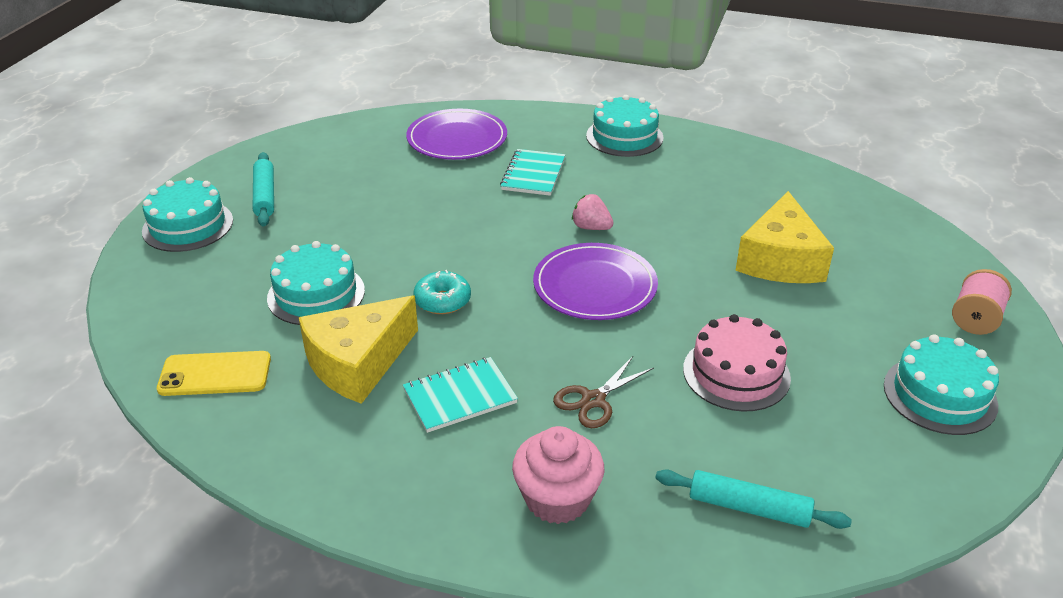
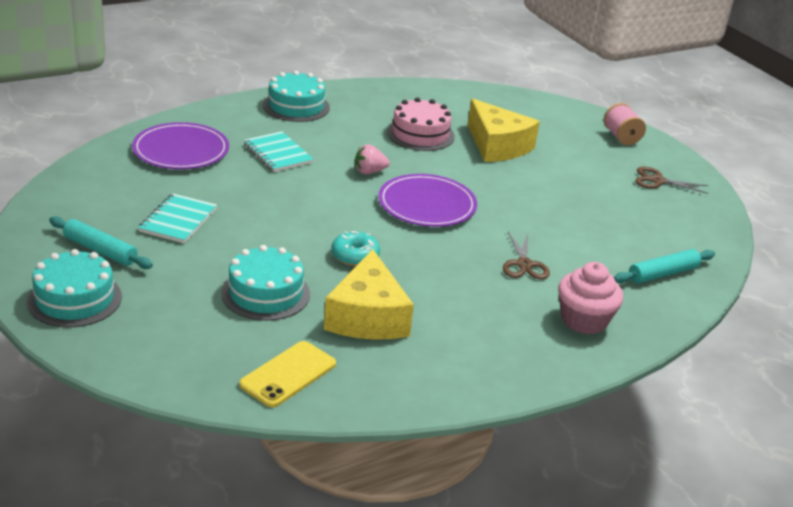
camera: 50 degrees left, 5 degrees down
(460, 396) = (456, 301): turquoise notebook -> turquoise notebook (178, 220)
(736, 373) = (565, 215): pink cake -> pink cake (420, 134)
(940, 395) = (657, 181): turquoise cake -> brown scissors

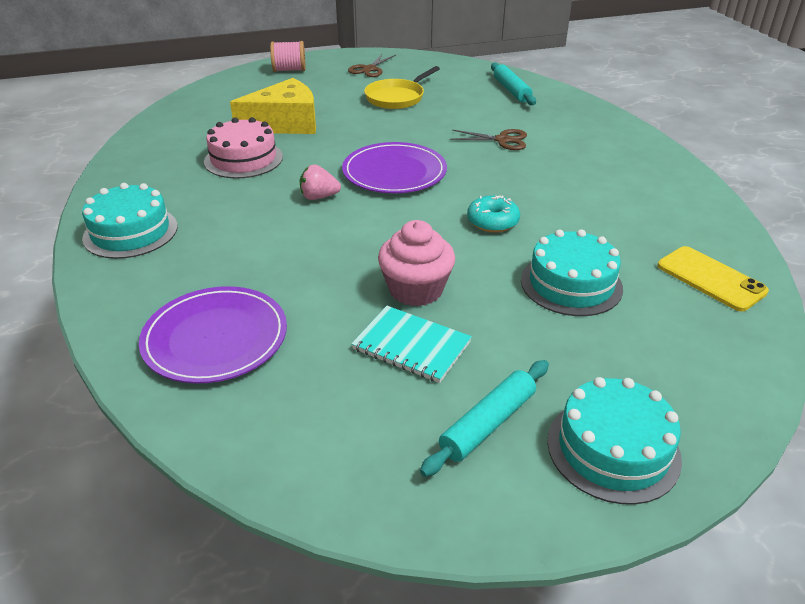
camera: 75 degrees left, 5 degrees up
(278, 154) = (255, 255): turquoise notebook -> none
(367, 316) = (600, 225): yellow cheese -> none
(369, 172) = (319, 197): pink strawberry -> pink strawberry turned 90 degrees clockwise
(584, 320) = (582, 128): pink cupcake -> pink cupcake (416, 289)
(593, 200) = (397, 97): none -> yellow pan

